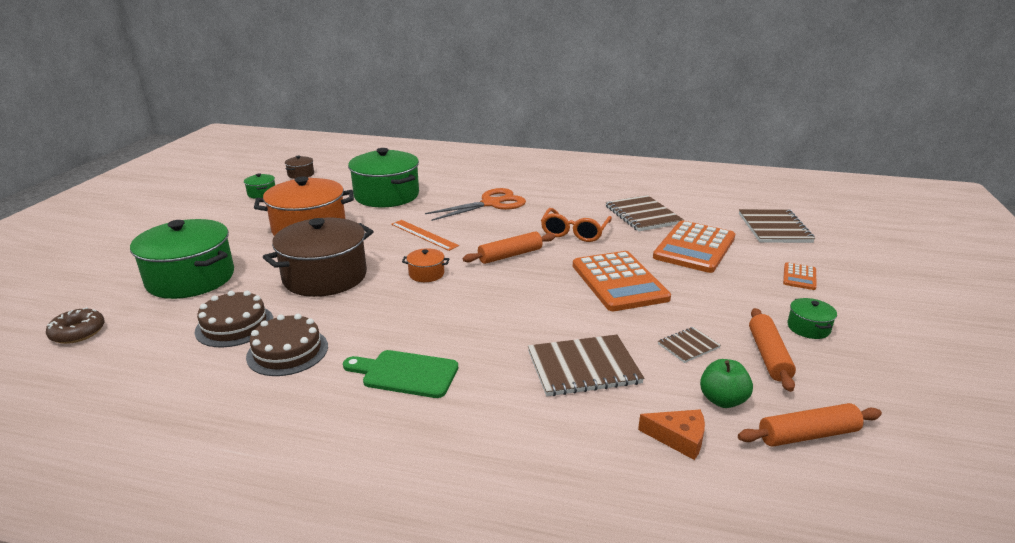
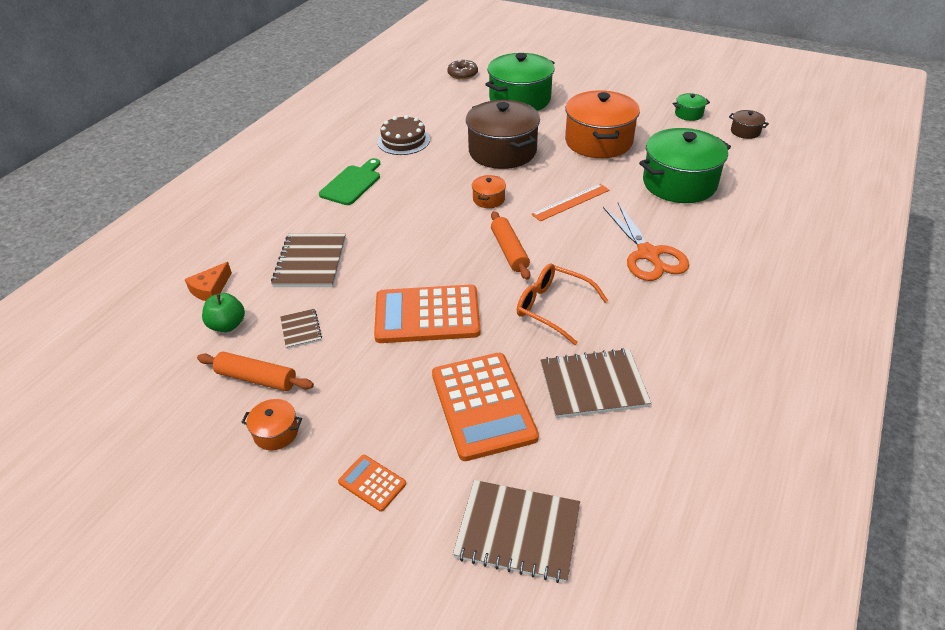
camera: 105 degrees right, 15 degrees up
(234, 325) = (446, 120): brown cake -> none
(694, 247) = (483, 405): orange calculator -> orange calculator turned 150 degrees counterclockwise
(808, 328) = (276, 432): green pot -> orange pot
(808, 435) = (163, 357): orange rolling pin -> none

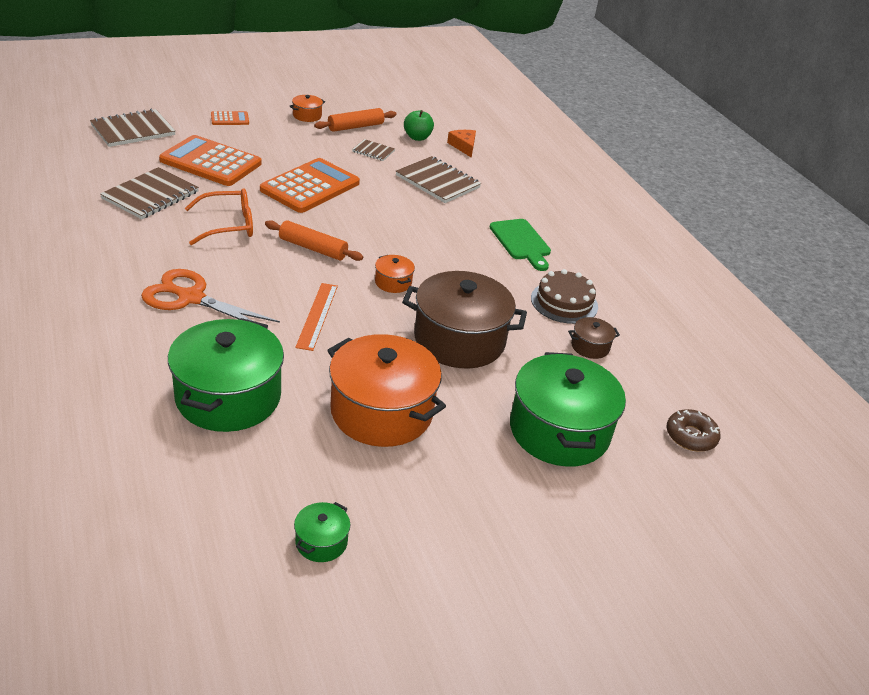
camera: 125 degrees right, 5 degrees down
(745, 131) = (208, 550): brown pot -> brown pot (590, 346)

